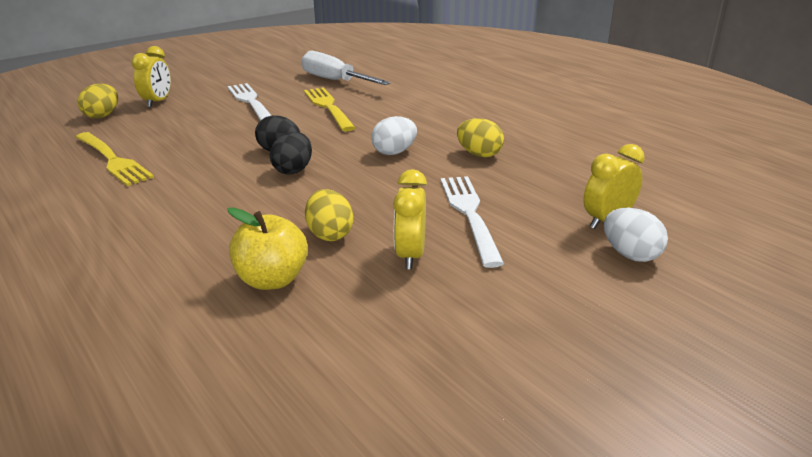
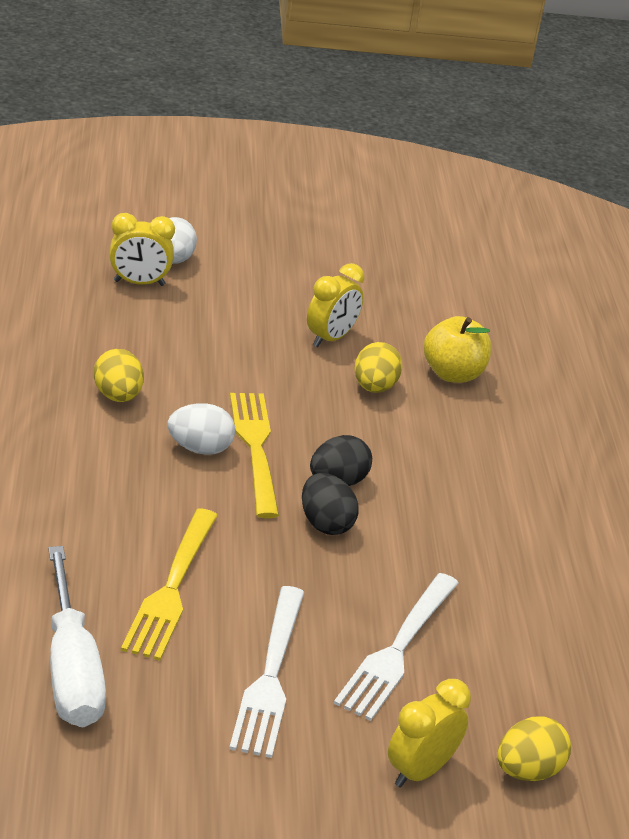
camera: 150 degrees left, 5 degrees up
(112, 160) = (540, 621): yellow fork -> yellow fork (255, 448)
(469, 214) = (235, 344): white fork -> white fork (397, 649)

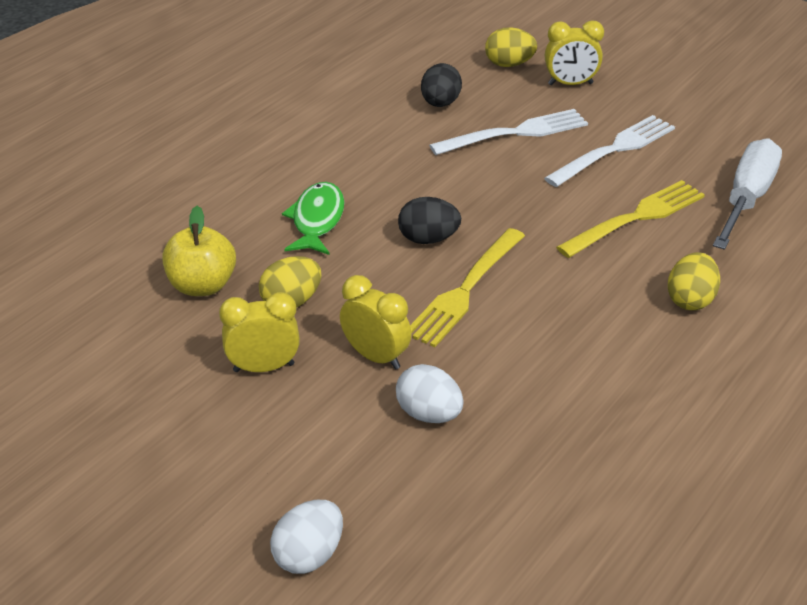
camera: 135 degrees left, 5 degrees up
(117, 396) = (544, 389): yellow egg -> yellow egg (690, 300)
(139, 283) = (388, 533): yellow clock -> yellow clock (376, 356)
(200, 449) = (514, 308): white egg -> white egg (429, 414)
(325, 524) = (474, 215): black egg -> black egg (440, 103)
(449, 460) = (317, 220): none -> green fish

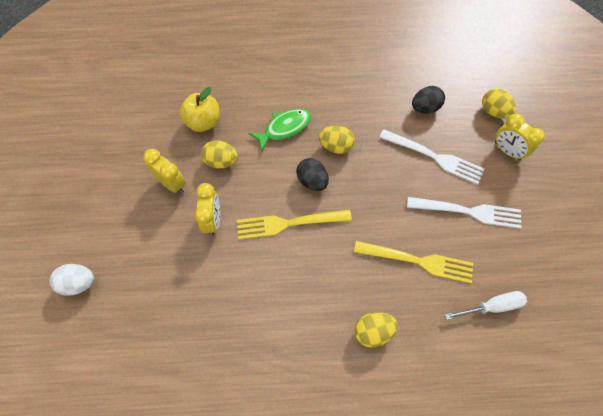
camera: 50 degrees right, 25 degrees up
(403, 194) = (335, 146): none -> yellow egg
(429, 414) = (193, 268): white egg -> none
(747, 198) = (492, 306): white screwdriver -> white screwdriver, size x0.65

